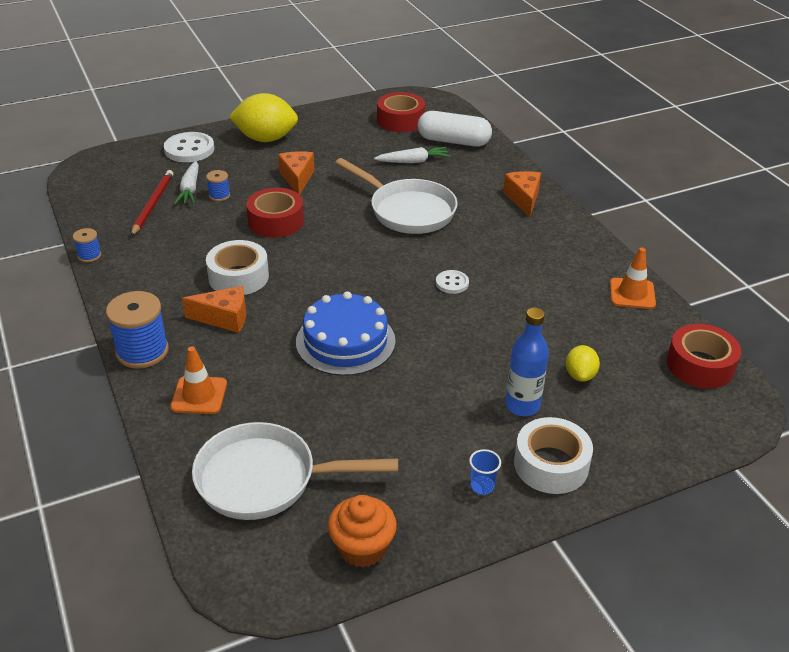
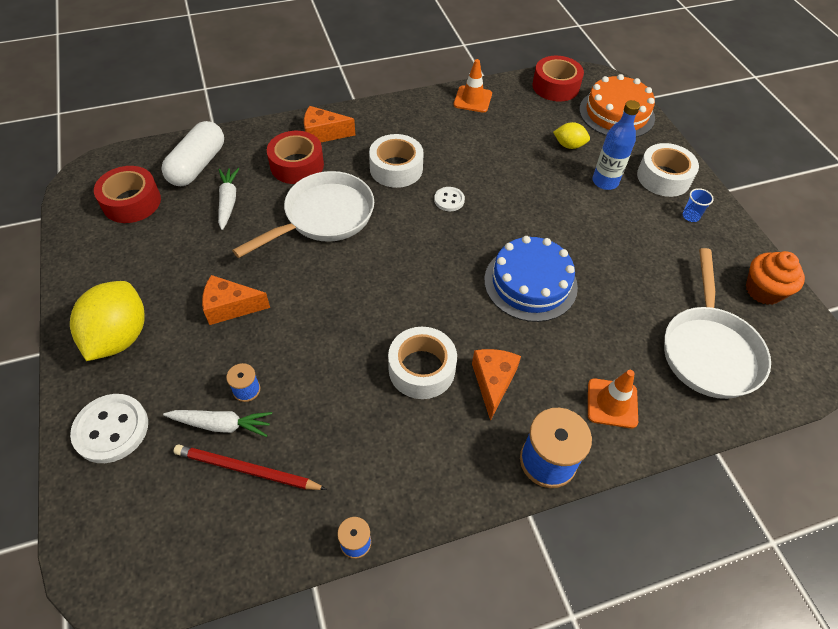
camera: 85 degrees left, 15 degrees up
(276, 221) = (319, 331): red tape -> red tape (297, 165)
(488, 246) = (396, 168): none -> white tape
(670, 424) = (616, 113): none -> orange cake

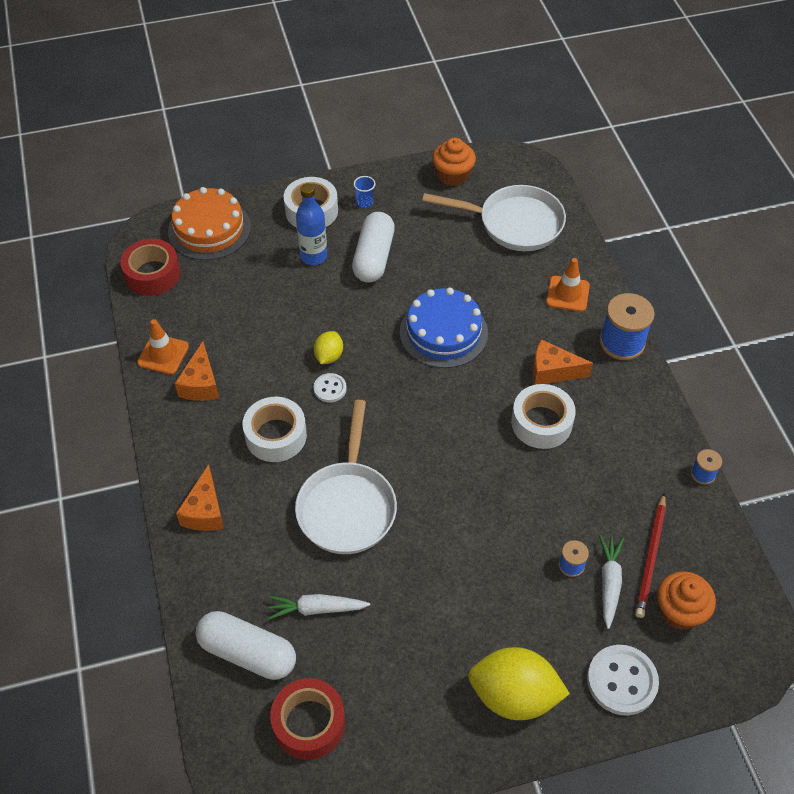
camera: 85 degrees left, 0 degrees up
(177, 495) = (679, 611): none -> orange cupcake
(230, 307) = (473, 589): orange cheese -> orange cheese (201, 384)
(297, 165) = (259, 538): red tape -> none
(324, 217) = (347, 506): white pan -> white pan turned 135 degrees counterclockwise
(569, 145) = (255, 277): yellow lemon -> yellow lemon (329, 356)
(617, 225) = (373, 257): none -> white capsule

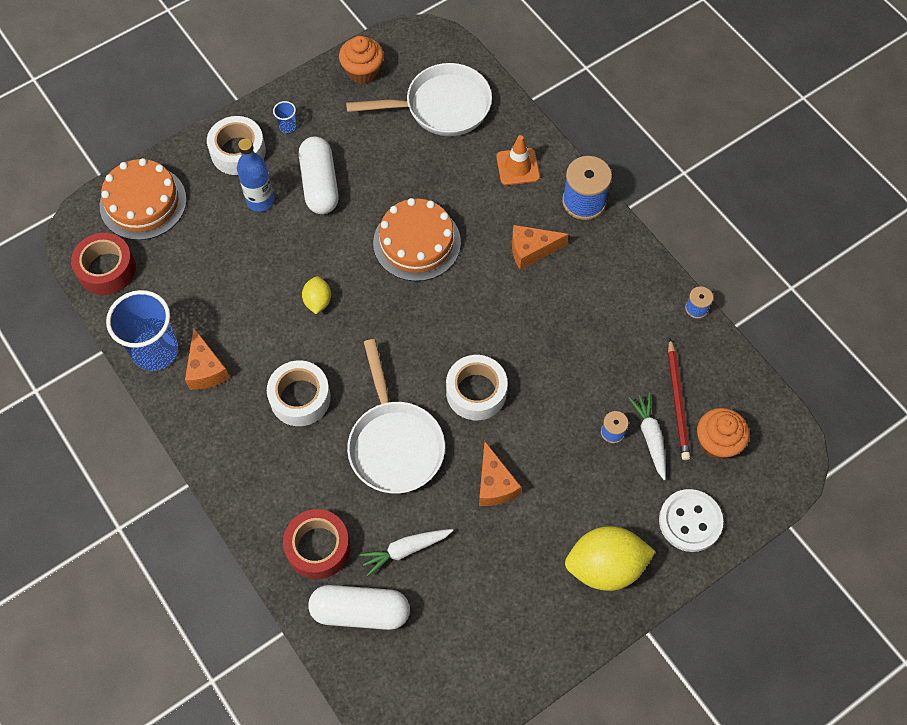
camera: 20 degrees left, 10 degrees up
(163, 354) = (155, 351): orange traffic cone -> blue cup
(205, 511) = (264, 494): orange cheese -> orange cheese (494, 484)
(309, 723) = (440, 654): red tape -> red tape (318, 547)
(330, 388) = (332, 334): white button -> none
(443, 332) = (417, 242): blue cake -> orange cake
(541, 423) = (539, 305): white tape -> white tape (476, 392)

